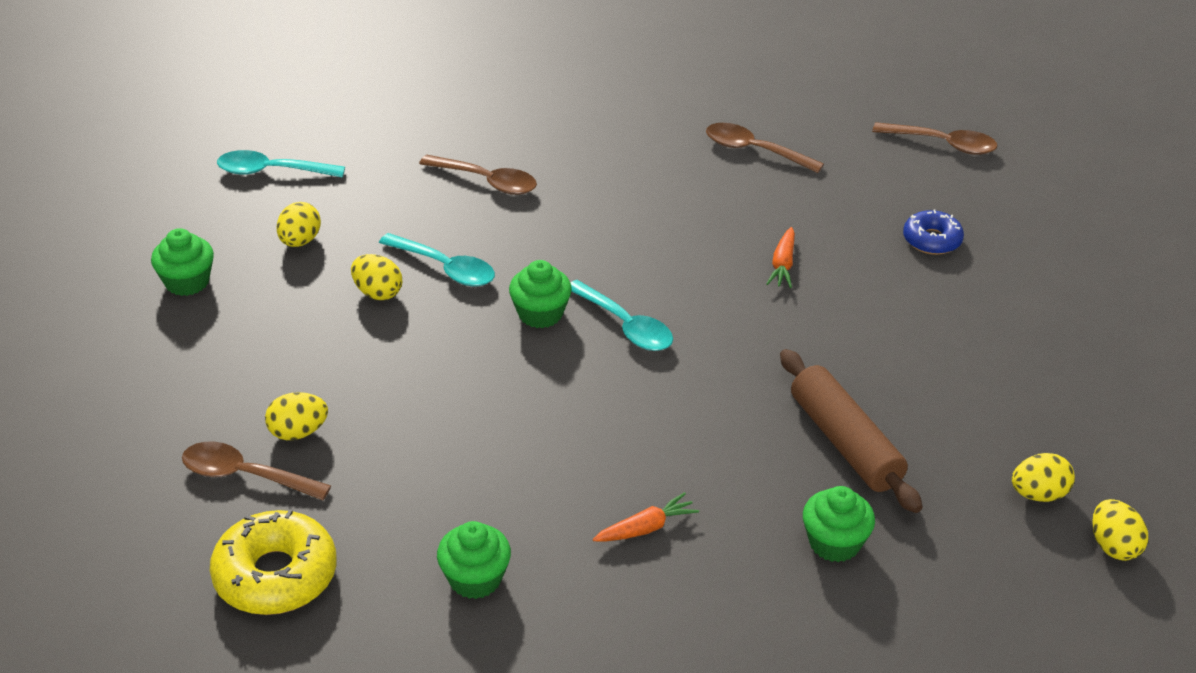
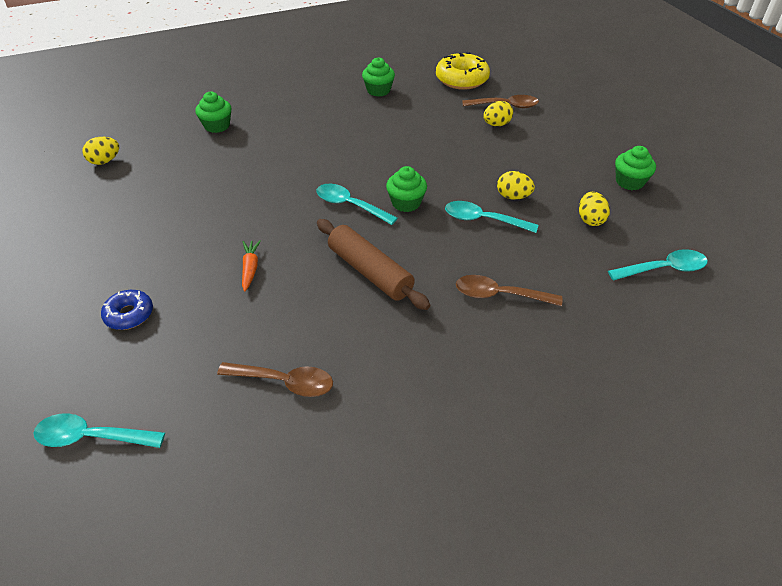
camera: 165 degrees right, 5 degrees up
(646, 528) = (309, 117): orange carrot -> none
(845, 442) = (209, 167): brown rolling pin -> brown rolling pin (370, 272)
(942, 144) = (92, 437): brown spoon -> turquoise spoon
(1113, 546) = (73, 146): yellow egg -> none

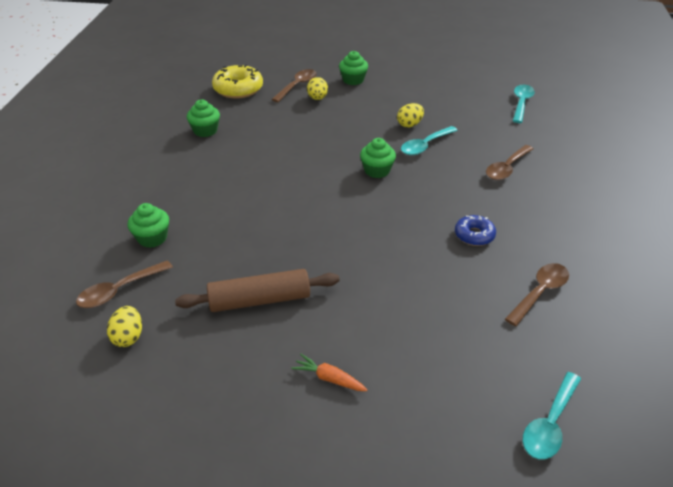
camera: 60 degrees left, 5 degrees down
(129, 314) = (407, 368): blue donut -> blue donut (474, 235)
(150, 137) = (119, 290): none -> brown spoon
(250, 268) = (396, 275): orange carrot -> orange carrot (329, 378)
(350, 205) = (356, 198): turquoise spoon -> none
(370, 272) = (445, 214): brown rolling pin -> brown rolling pin (260, 300)
(590, 220) = (458, 107): yellow egg -> none
(629, 182) = (431, 79): green cupcake -> green cupcake (353, 80)

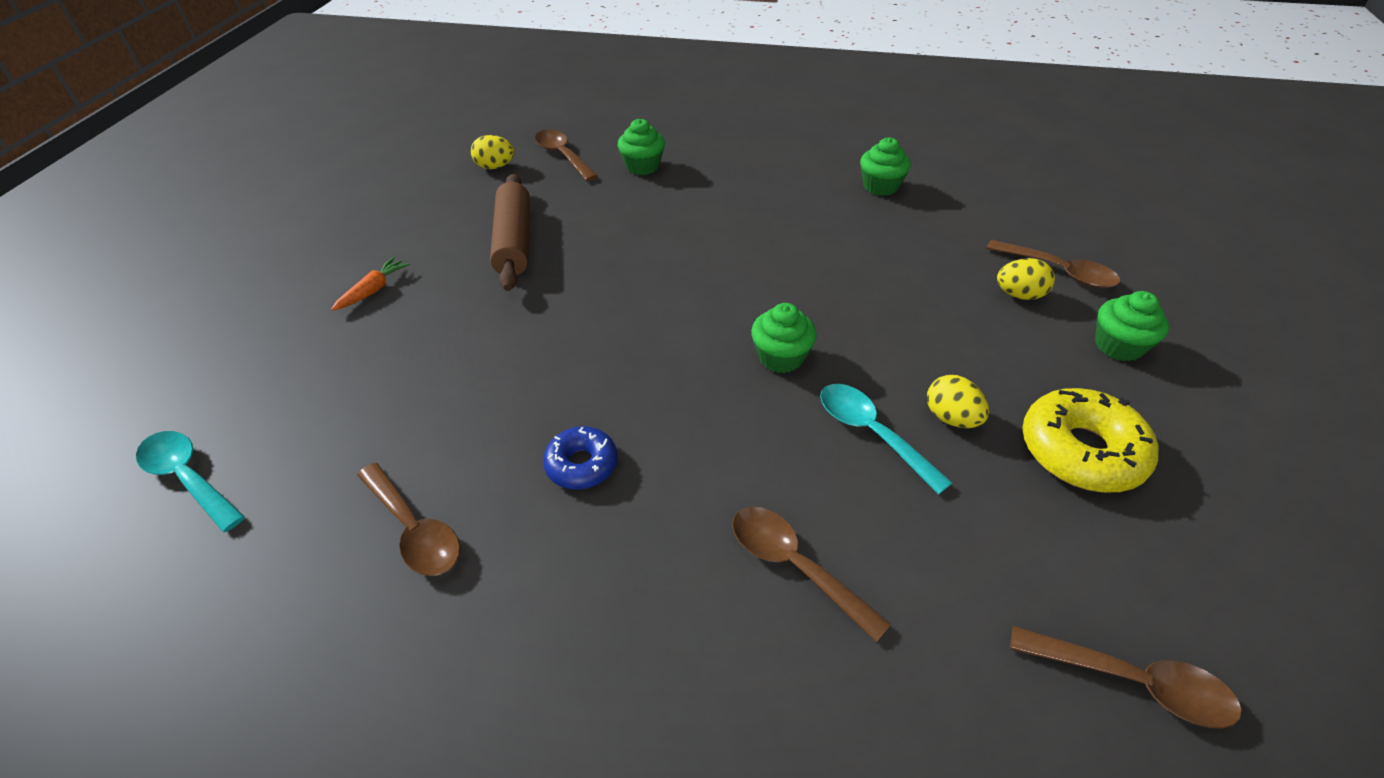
camera: 95 degrees right, 5 degrees up
(238, 89) = (1019, 209): yellow donut -> yellow donut (1081, 451)
(521, 103) = (1132, 682): turquoise spoon -> brown spoon

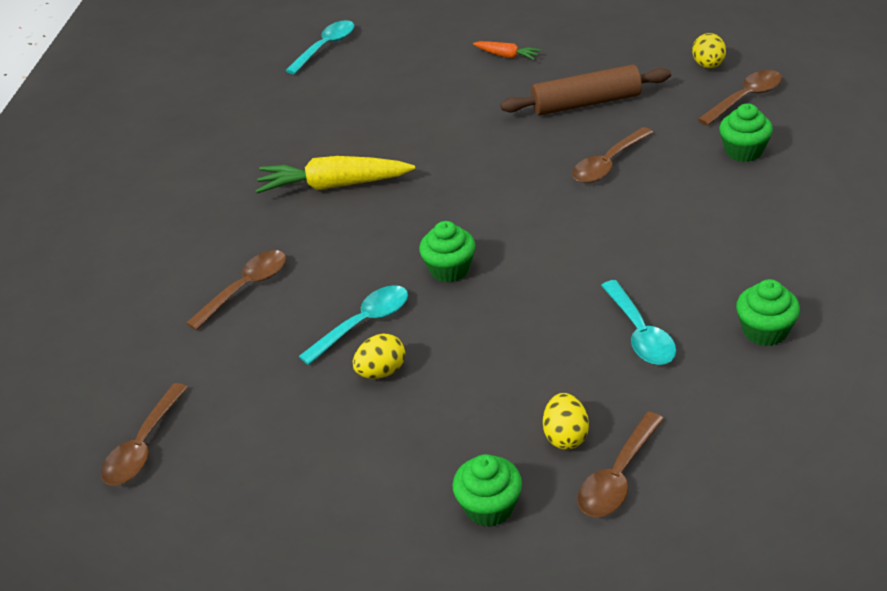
camera: 90 degrees right, 5 degrees down
(414, 529) = (285, 133): brown spoon -> brown spoon (608, 164)
(582, 464) = (333, 186): blue donut -> yellow carrot
(884, 244) = (640, 333): none -> turquoise spoon
(1081, 451) = (344, 452): yellow donut -> none

